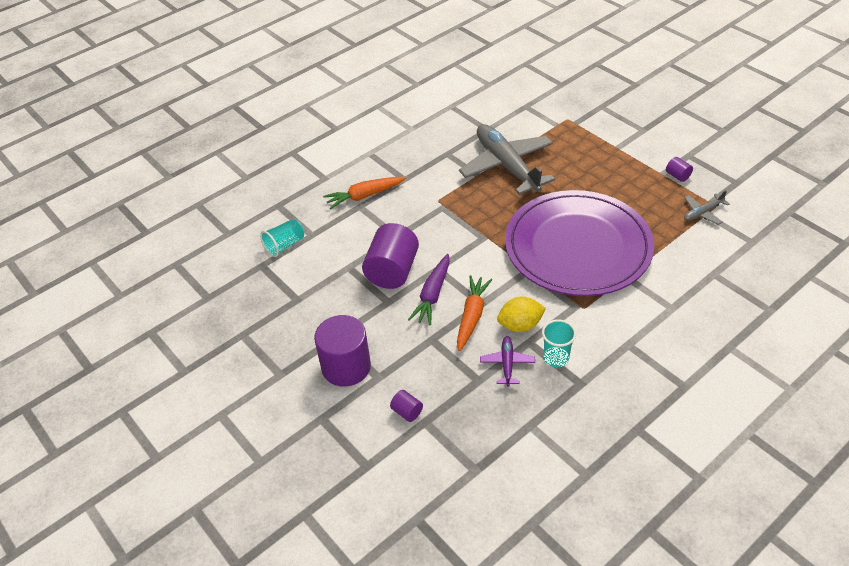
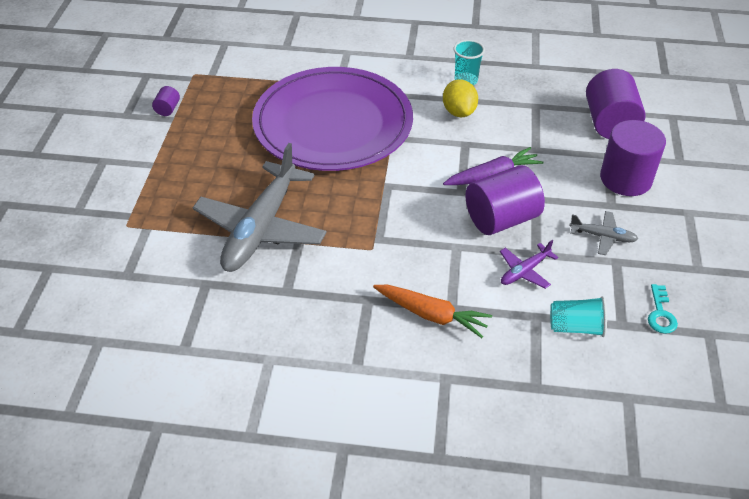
camera: 135 degrees left, 0 degrees up
(244, 288) = (660, 313): none -> turquoise key
(407, 412) = (609, 123): purple cylinder -> purple cylinder, size x2.27
(472, 316) = (484, 141): orange carrot -> none
(507, 364) = (503, 100): purple plane -> purple plane (525, 271)
(520, 325) = (459, 112): yellow lemon -> yellow lemon turned 45 degrees clockwise
(703, 213) = (211, 77): grey plane -> grey plane (602, 236)

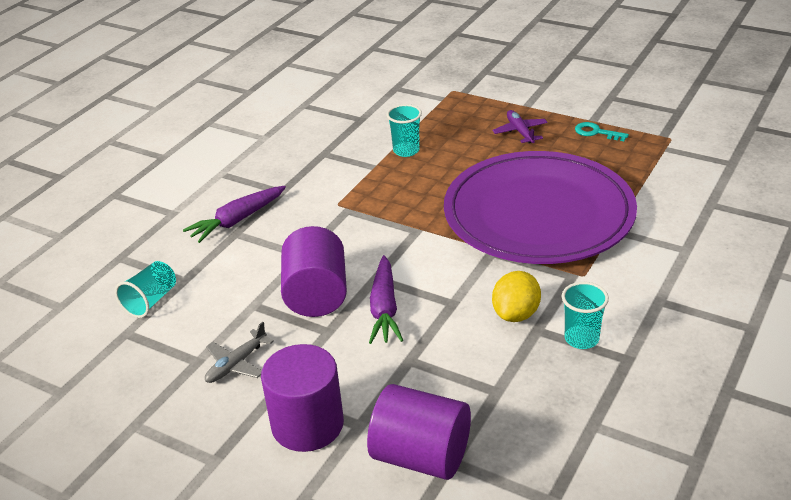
camera: 115 degrees right, 10 degrees down
(168, 109) = (611, 119): purple cylinder -> none
(261, 227) = (406, 150): grey plane -> turquoise cup
(431, 315) = (237, 220): orange carrot -> purple carrot
(459, 112) = (516, 314): yellow lemon -> yellow lemon turned 75 degrees counterclockwise
(525, 271) = (238, 290): purple plane -> purple plane (520, 132)
(660, 313) = (112, 366): turquoise key -> turquoise key (596, 132)

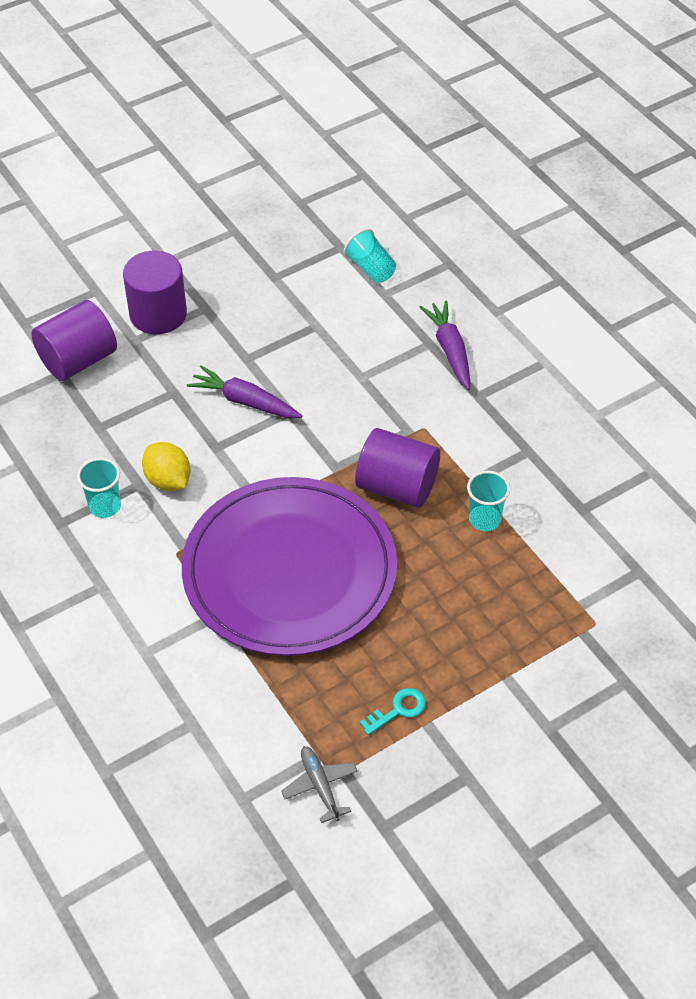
camera: 115 degrees right, 15 degrees up
(237, 364) = (253, 296): grey plane -> grey plane (320, 786)
(316, 295) = (297, 366): purple cylinder -> purple cylinder (397, 487)
(520, 132) = (451, 638): purple plane -> none

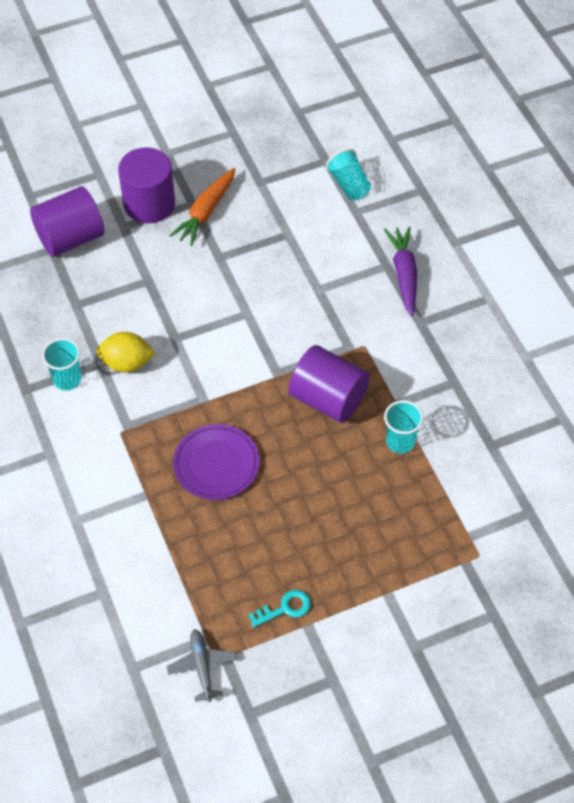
camera: 10 degrees right, 5 degrees up
(168, 480) = (127, 363): yellow lemon -> yellow lemon turned 60 degrees counterclockwise
(222, 315) = (206, 212): none -> orange carrot
(245, 401) = (209, 298): purple carrot -> none
(289, 571) = (216, 464): purple plate -> purple plate, size x0.45

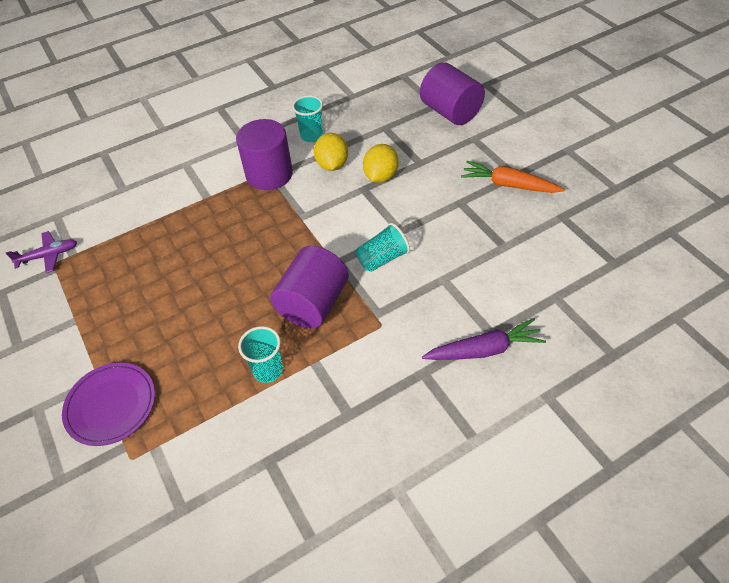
camera: 85 degrees right, 5 degrees down
(149, 204) = (504, 149): purple cylinder -> purple cylinder (269, 174)
(160, 319) = (381, 176): none -> yellow lemon
(202, 667) = (48, 256): grey plane -> purple plane
(216, 464) = (237, 235): purple plate -> purple plate (111, 405)
(285, 608) = (92, 301): turquoise key -> none
(349, 185) = (589, 286): turquoise cup -> turquoise cup (382, 258)

